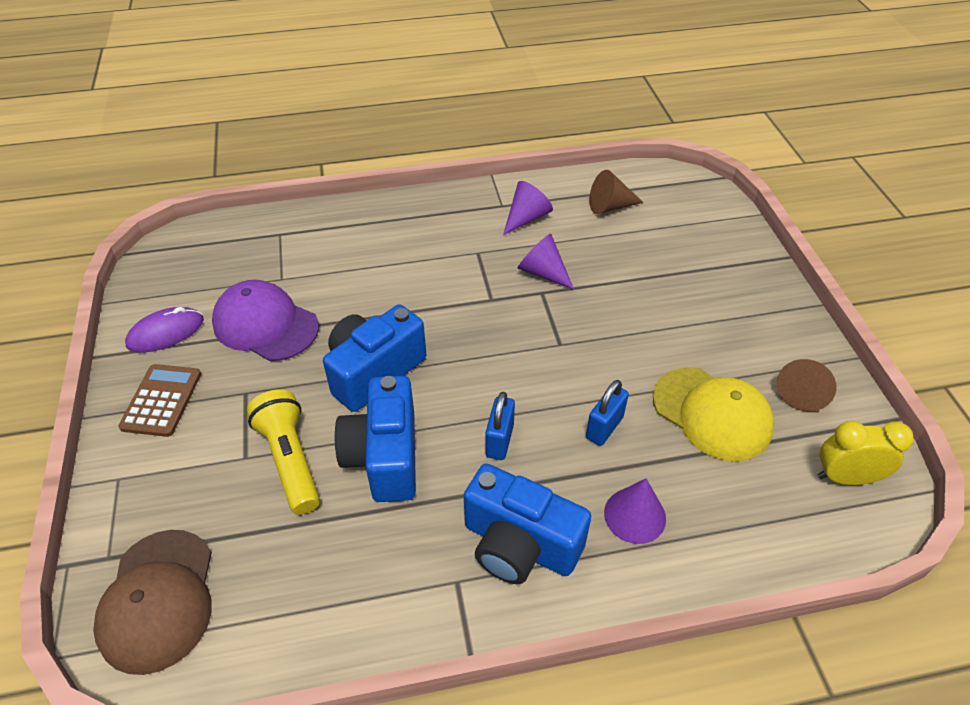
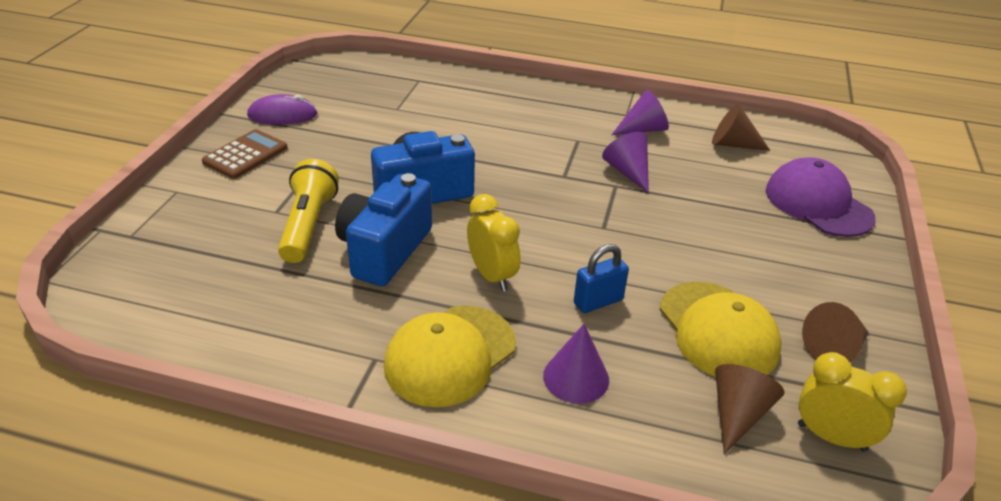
camera: 25 degrees right, 10 degrees down
(158, 600) = (141, 275): brown cap -> none
(265, 325) = (360, 133): purple cap -> purple cap (818, 204)
(499, 440) = (492, 275): blue padlock -> yellow clock
(519, 544) = (450, 355): blue camera -> yellow cap
(772, 489) = (737, 414): none -> brown cone

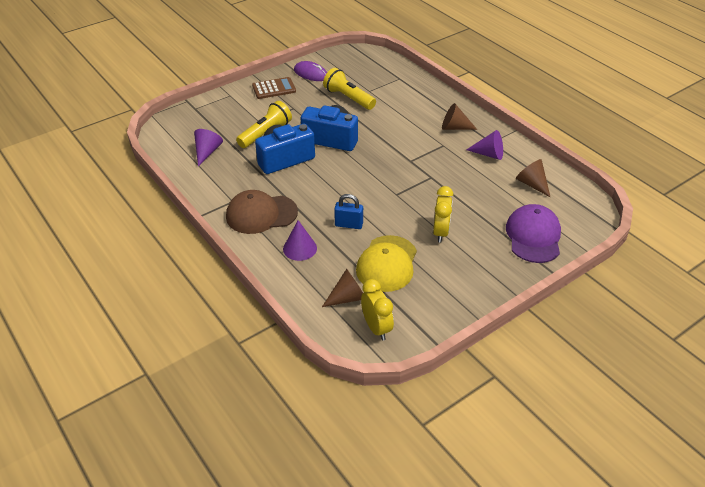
camera: 40 degrees right, 5 degrees up
(379, 128) = (348, 98): none -> yellow flashlight
(450, 355) = (261, 214): yellow cap -> brown cap
(492, 275) = (316, 191): yellow clock -> yellow clock (440, 232)
(627, 172) = (447, 173): purple cone -> purple cone (207, 152)
(834, 349) = (432, 300): brown cone -> brown cone (454, 127)

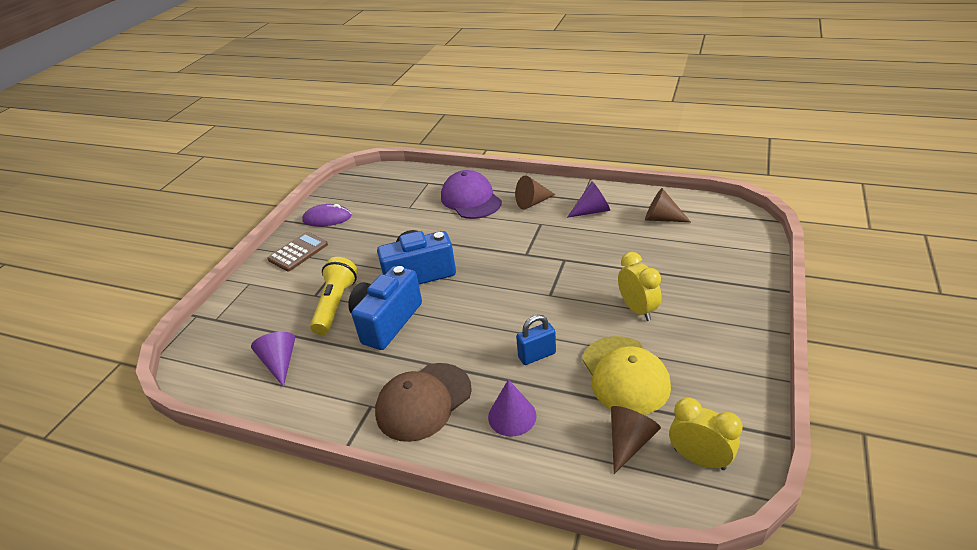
camera: 30 degrees left, 5 degrees down
(348, 98) = (394, 224): yellow flashlight -> none
(533, 236) = (722, 265): purple cap -> purple cap (471, 199)

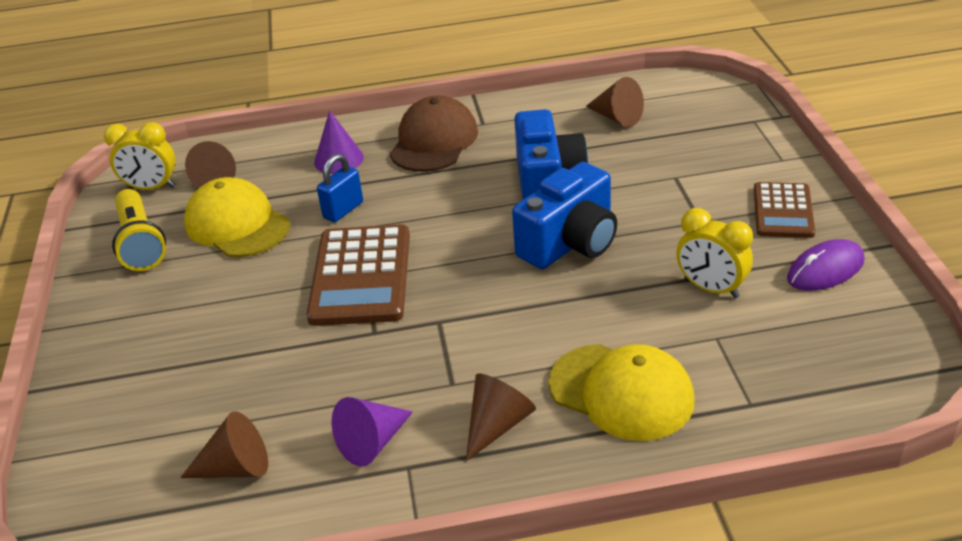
camera: 150 degrees right, 0 degrees up
(280, 363) = (617, 117): purple cone -> brown cone
(336, 304) = (633, 177): yellow flashlight -> yellow flashlight (141, 243)
(471, 199) = (621, 392): purple cap -> yellow cap
(553, 296) = (361, 276): none -> brown calculator
(637, 309) = (240, 296): yellow clock -> yellow clock (711, 289)

